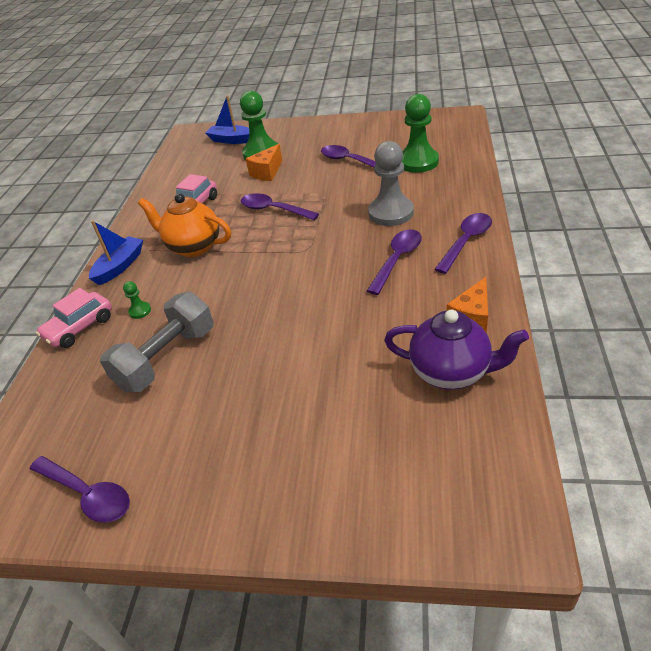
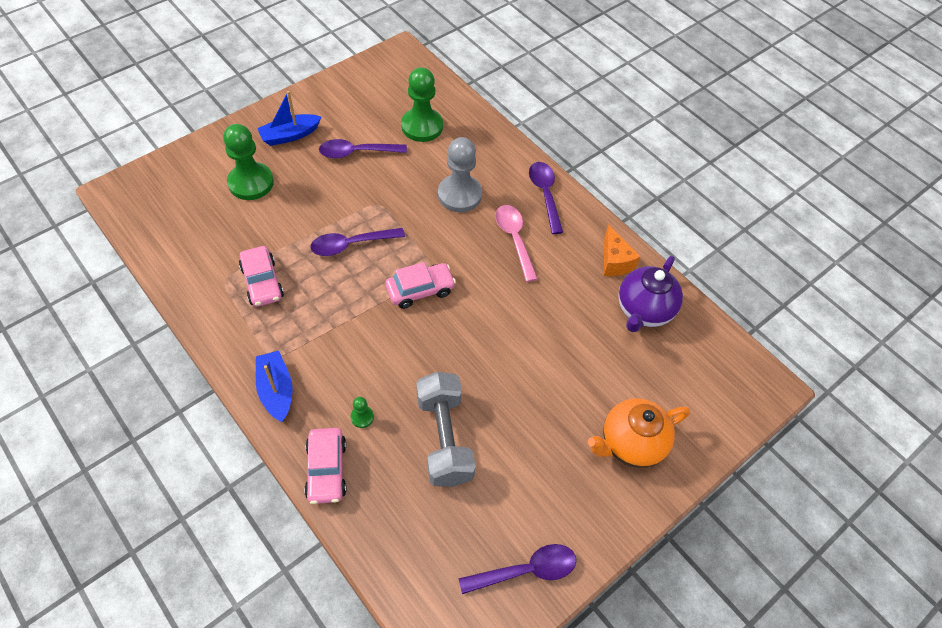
camera: 55 degrees left, 15 degrees up
(193, 247) = (325, 326): orange teapot -> orange teapot (630, 444)
(232, 140) = (190, 179): blue boat -> blue boat (290, 135)
(267, 172) = (289, 204): orange cheese -> none
(281, 257) = (420, 290): none -> pink car
(397, 260) = (514, 239): purple spoon -> pink spoon
(451, 372) = (643, 311): purple teapot -> purple teapot turned 150 degrees clockwise

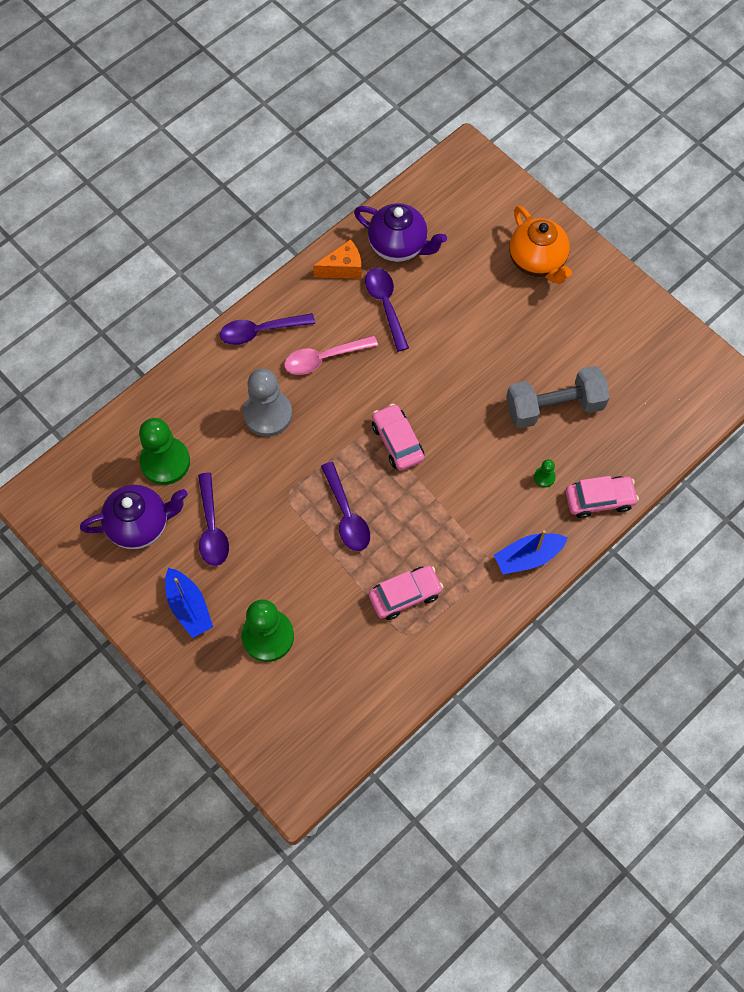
camera: 90 degrees left, 10 degrees up
(368, 109) = (140, 525): none -> purple teapot
(526, 570) = (658, 339): purple spoon -> purple spoon (385, 305)

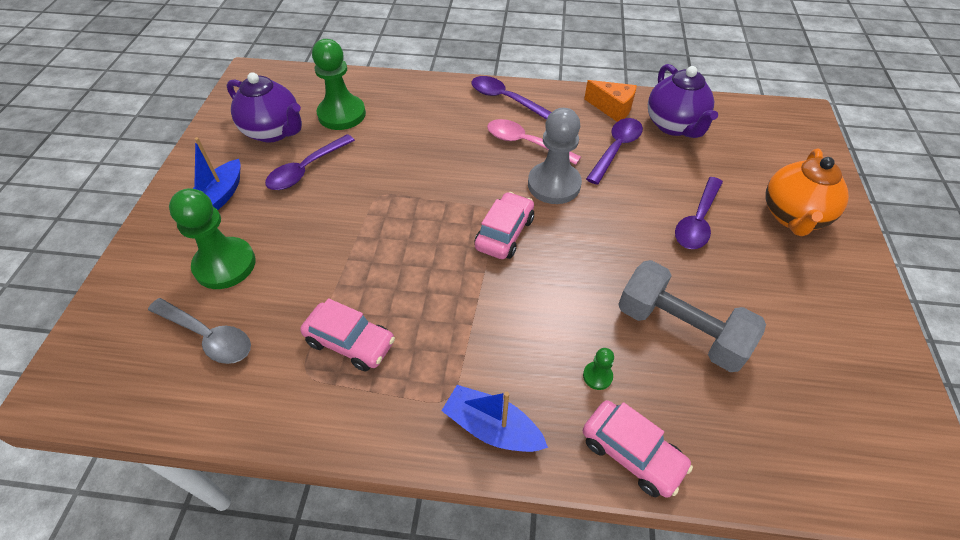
camera: 50 degrees right, 15 degrees down
(268, 414) = (440, 142): grey pawn -> grey pawn (554, 185)
(327, 677) = (208, 336): none -> grey spoon
(346, 515) = (397, 244): purple spoon -> purple spoon (697, 221)

